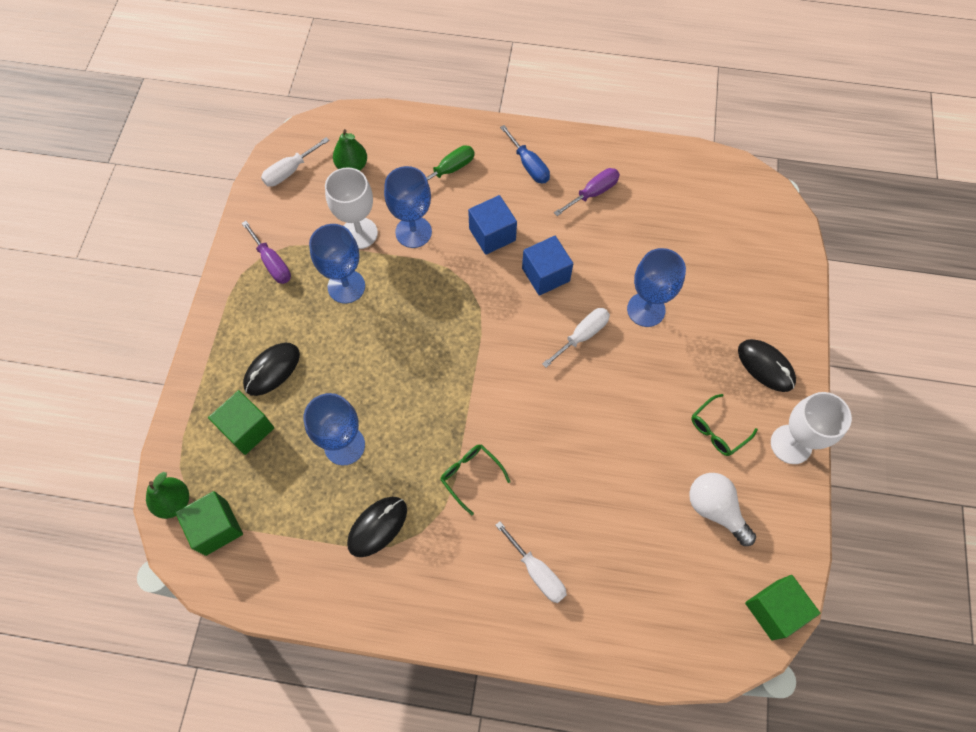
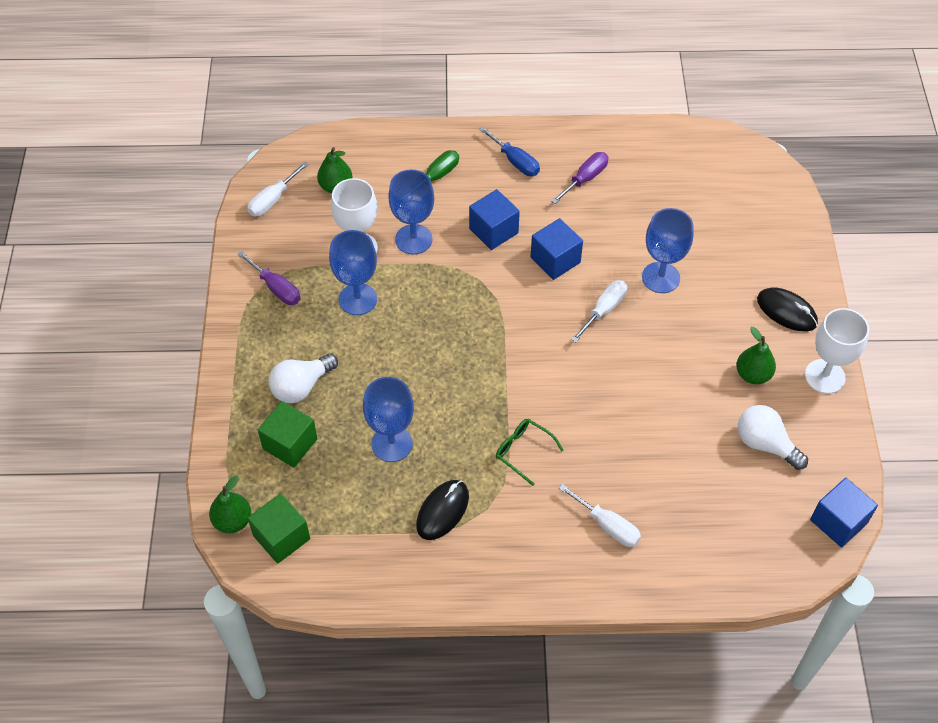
camera: 10 degrees left, 10 degrees down
(272, 370) = (301, 386): black mouse -> white light bulb
(717, 430) = (753, 374): green glasses -> green pear
(774, 610) = (838, 521): green cube -> blue cube

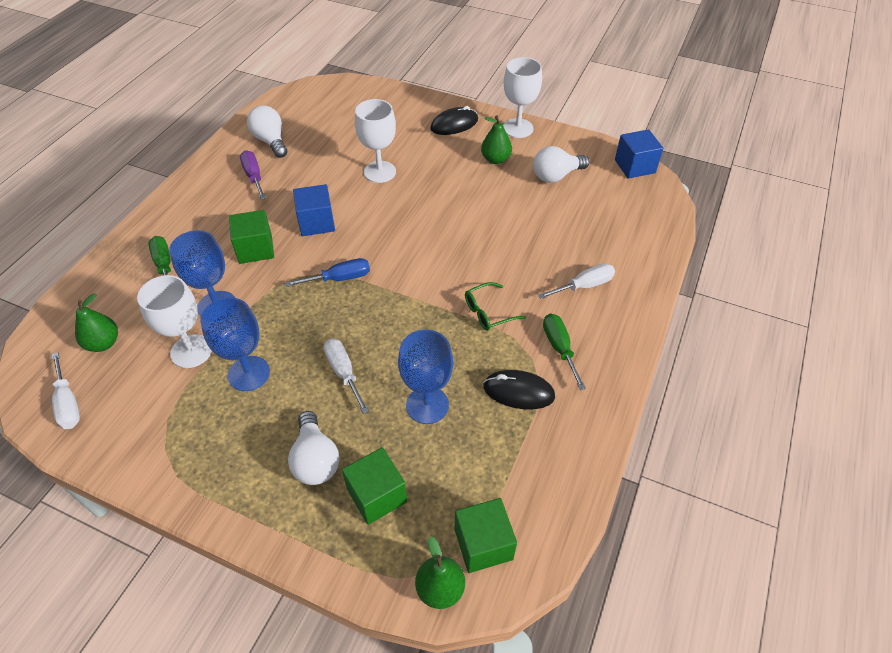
camera: 65 degrees left, 5 degrees down
(276, 288) = (180, 440): purple screwdriver -> none
(442, 511) = (518, 391): black mouse -> black mouse turned 45 degrees counterclockwise
(493, 231) = (255, 249): blue cube -> green cube
(512, 528) = (559, 348): none -> green screwdriver
(515, 161) = (198, 209): blue screwdriver -> blue screwdriver (340, 278)
(604, 310) = (386, 213): white screwdriver -> white screwdriver (344, 372)
(644, 165) = (270, 141): none -> white light bulb
(660, 277) = (379, 172): blue goblet -> white goblet

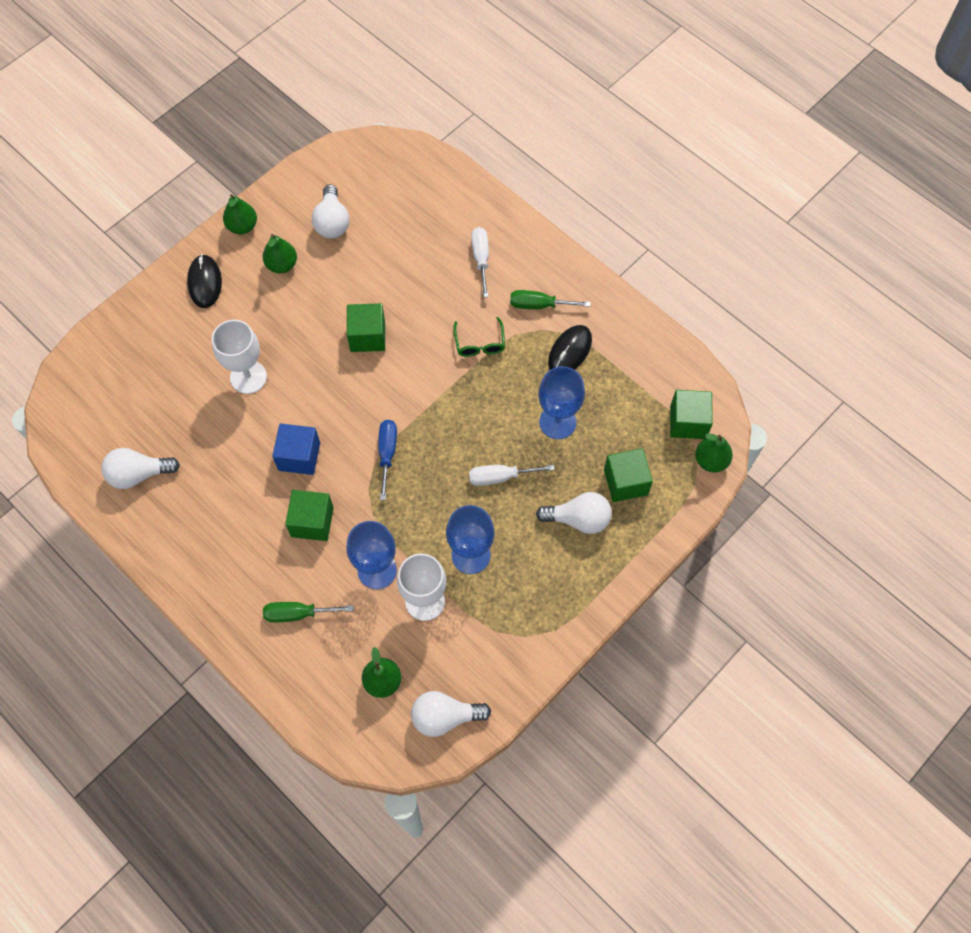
camera: 70 degrees left, 15 degrees up
(68, 403) = (445, 717): white screwdriver -> white light bulb
(254, 176) = (194, 503): purple screwdriver -> none
(454, 230) = (367, 336): none -> green cube
(518, 128) = (242, 226): white goblet -> green pear
(634, 166) = (351, 152): blue cube -> none

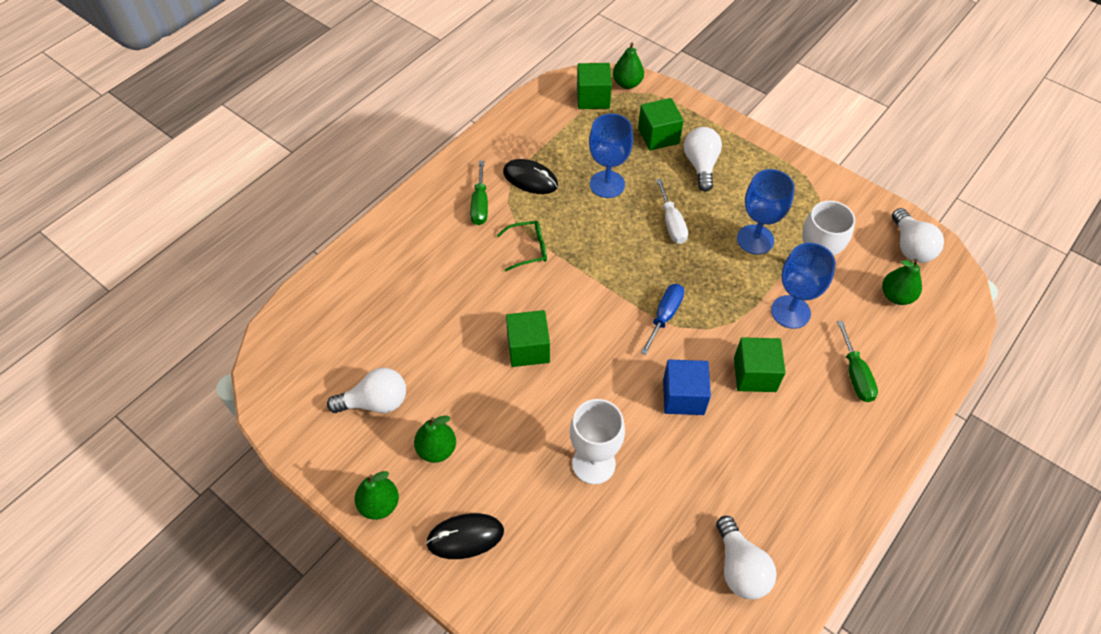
camera: 95 degrees left, 10 degrees down
(387, 453) = (664, 316): blue screwdriver -> blue screwdriver turned 120 degrees clockwise
(481, 259) = (426, 255): white screwdriver -> none

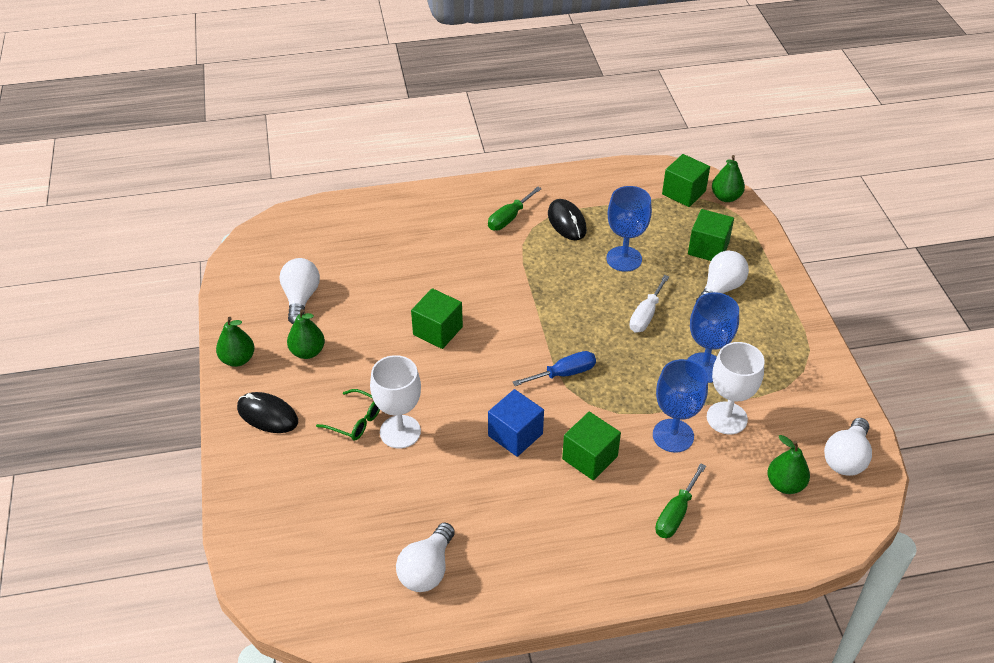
camera: 40 degrees right, 10 degrees down
(375, 402) = (301, 298): white light bulb -> white light bulb turned 120 degrees counterclockwise
(528, 249) = (511, 267): green glasses -> green glasses (355, 421)

